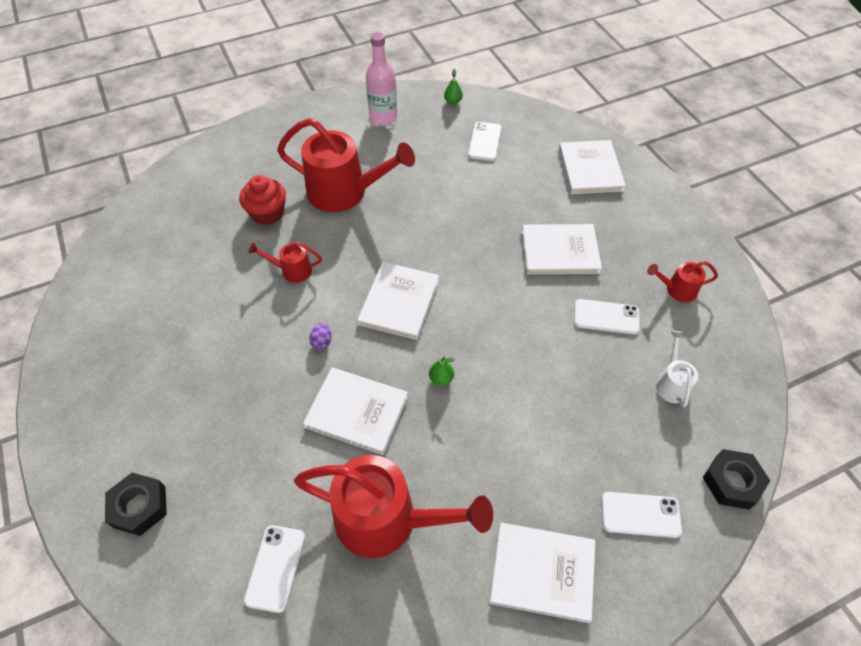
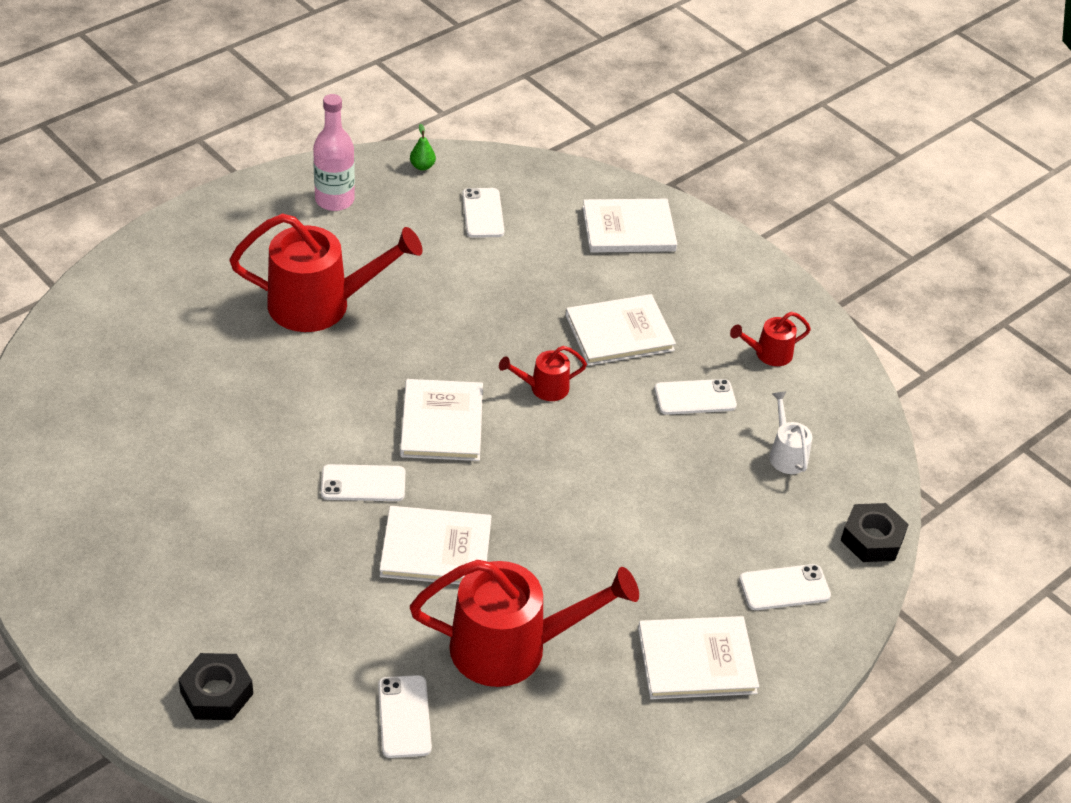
camera: 20 degrees left, 10 degrees down
(267, 213) = (227, 346): red cupcake -> none
(292, 270) = (290, 409): red watering can -> red watering can (543, 388)
(322, 342) = (363, 483): purple egg -> white phone
(441, 378) = (523, 497): green pear -> none
(590, 169) = (628, 229): white book -> white book turned 75 degrees counterclockwise

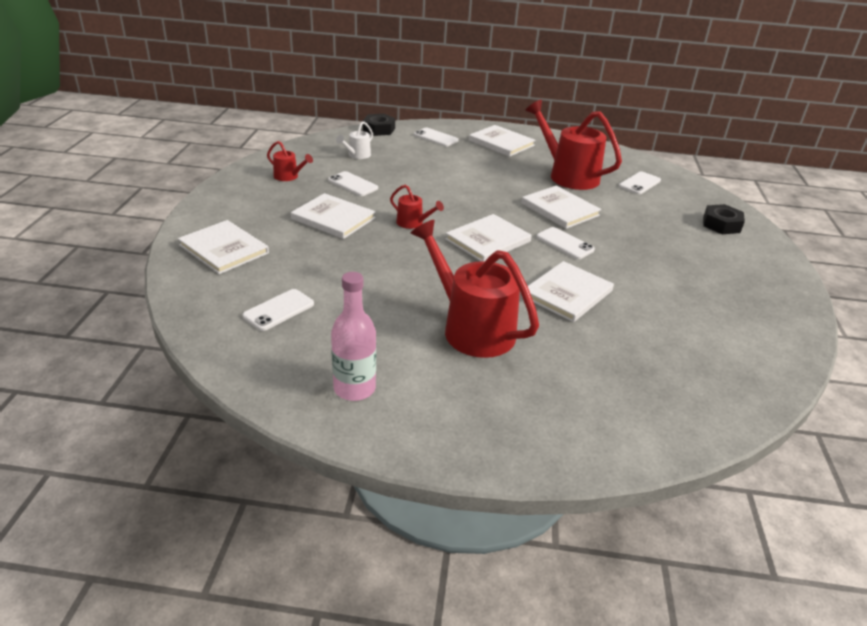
camera: 130 degrees left, 10 degrees down
(285, 406) = (567, 293): none -> white book
(422, 166) = (251, 367): green pear -> none

